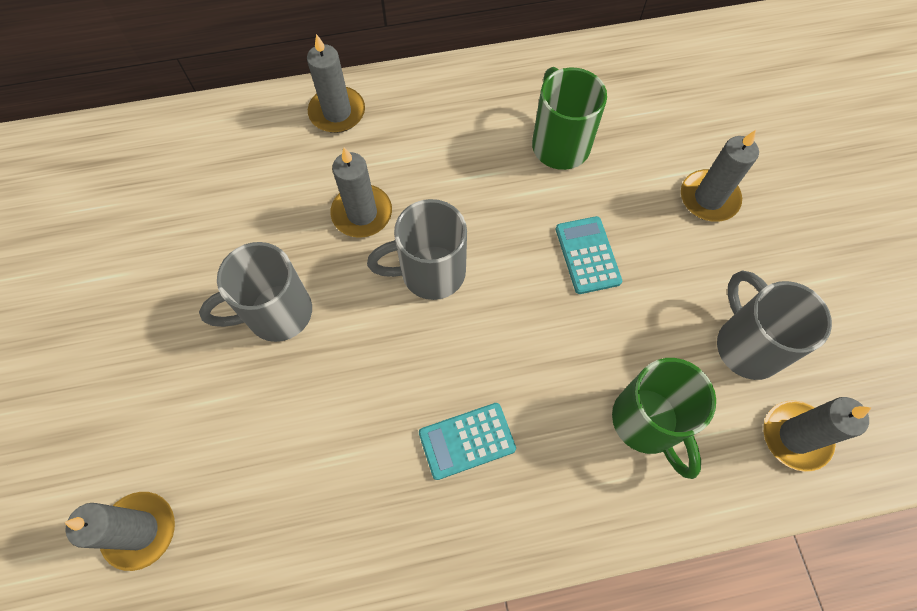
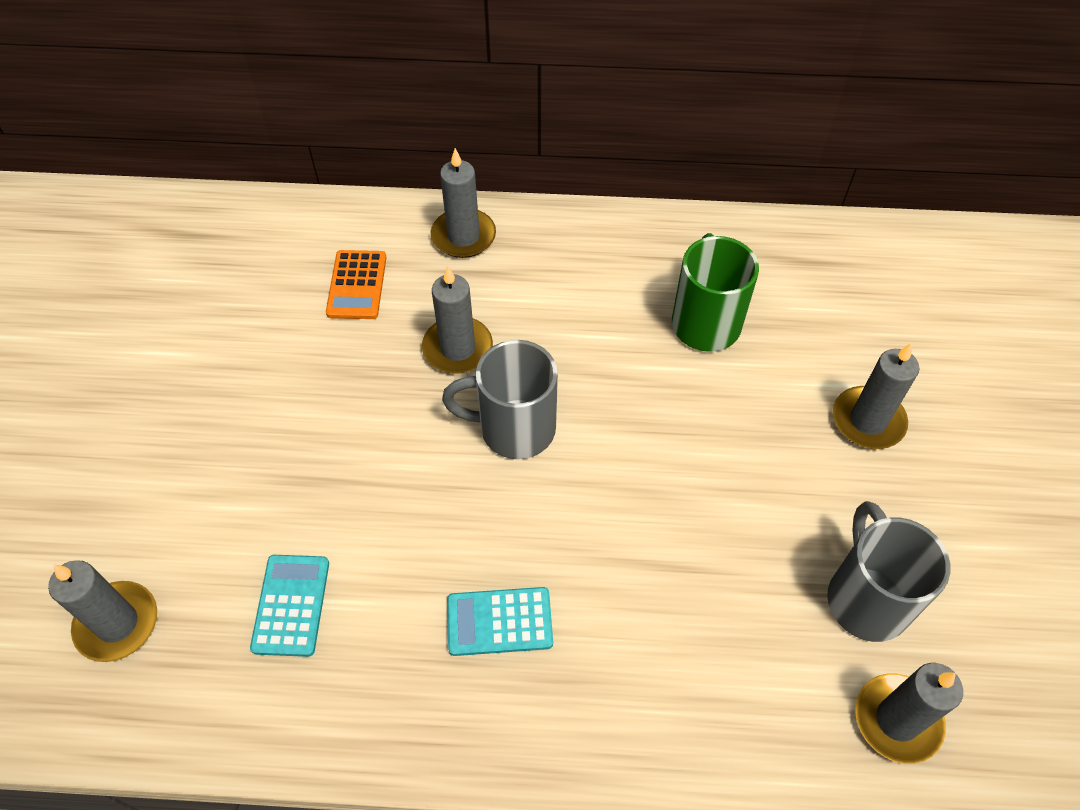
camera: 15 degrees right, 10 degrees down
(257, 177) = (357, 285): none -> orange calculator
(276, 313) = (332, 432): grey mug -> none
(587, 255) = (702, 451): turquoise calculator -> turquoise calculator (291, 605)
(647, 423) = (718, 656): green mug -> none

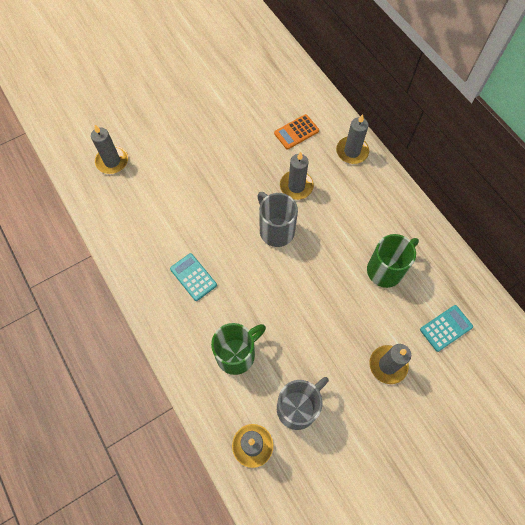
camera: 55 degrees right, 10 degrees up
(291, 605) = (153, 206): turquoise calculator -> turquoise calculator (446, 328)
(706, 639) = (237, 354): none -> green mug

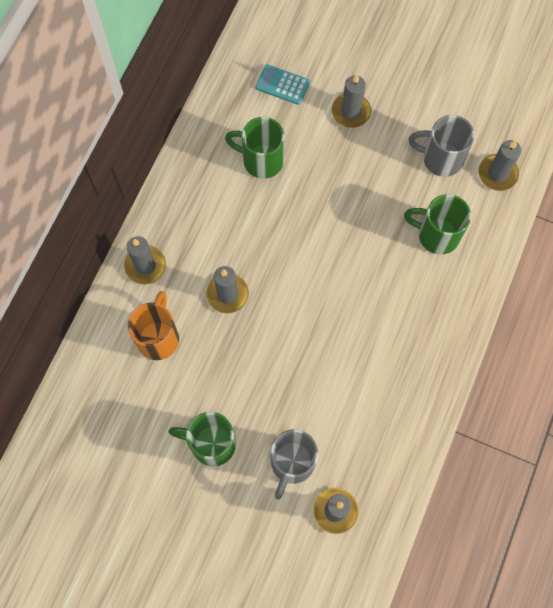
camera: 125 degrees left, 5 degrees up
(193, 277) = (397, 324): turquoise calculator -> none
(207, 122) = (211, 444): none -> green mug
(276, 230) = (291, 281): grey mug -> grey mug (292, 463)
(296, 132) = (158, 337): orange calculator -> orange mug

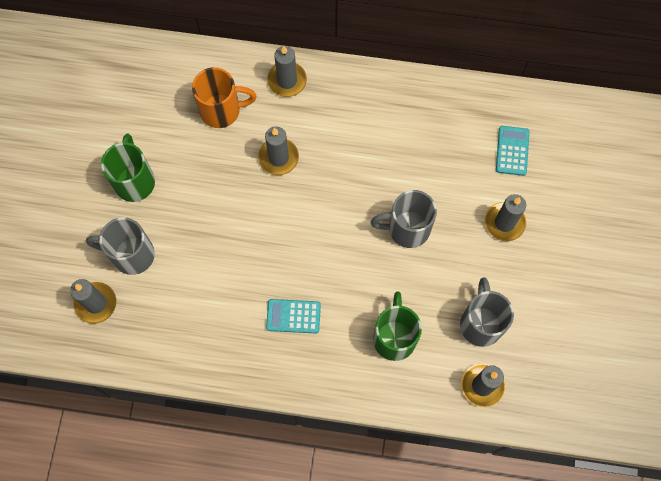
camera: 75 degrees right, 0 degrees up
(261, 160) = (423, 152): green mug -> none
(334, 196) = (407, 229): none -> grey mug
(395, 320) = (293, 316): none -> turquoise calculator

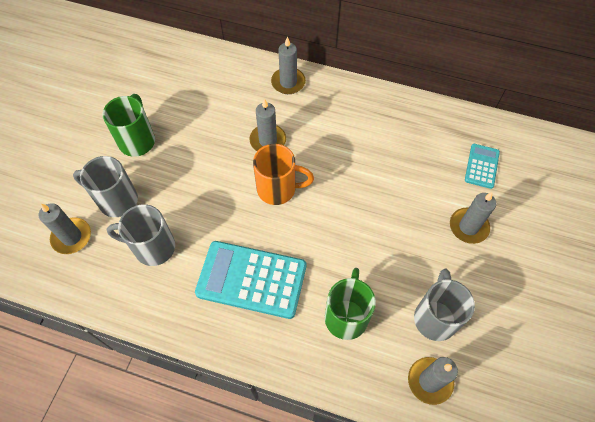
camera: 10 degrees right, 10 degrees down
(222, 110) = (227, 97): orange mug -> orange mug (278, 189)
(293, 316) = (251, 279): turquoise calculator -> turquoise calculator, size x1.94
(407, 229) = (374, 218): grey mug -> grey mug (153, 247)

